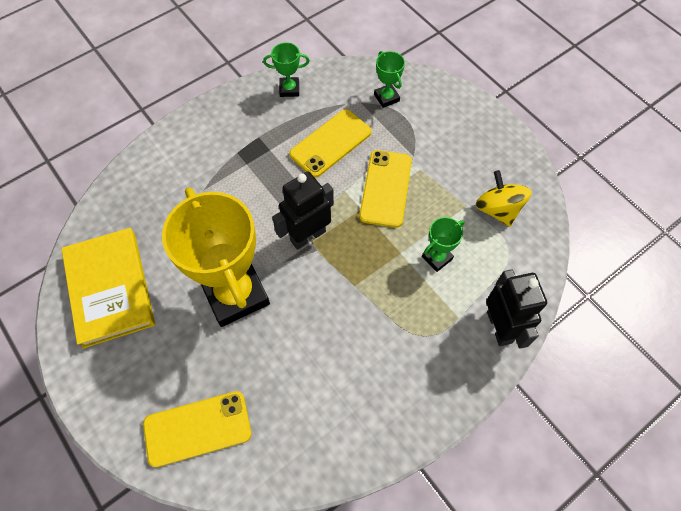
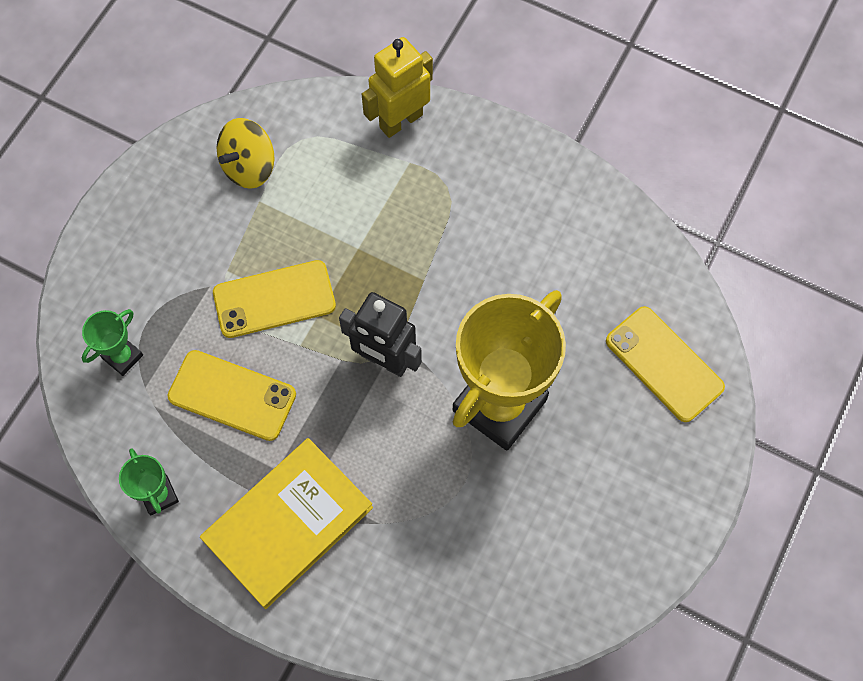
camera: 115 degrees left, 5 degrees up
(110, 288) = (568, 557): yellow book -> yellow book (288, 524)
(437, 258) = (346, 208): green trophy -> none
(499, 327) = (400, 121): black robot -> yellow robot

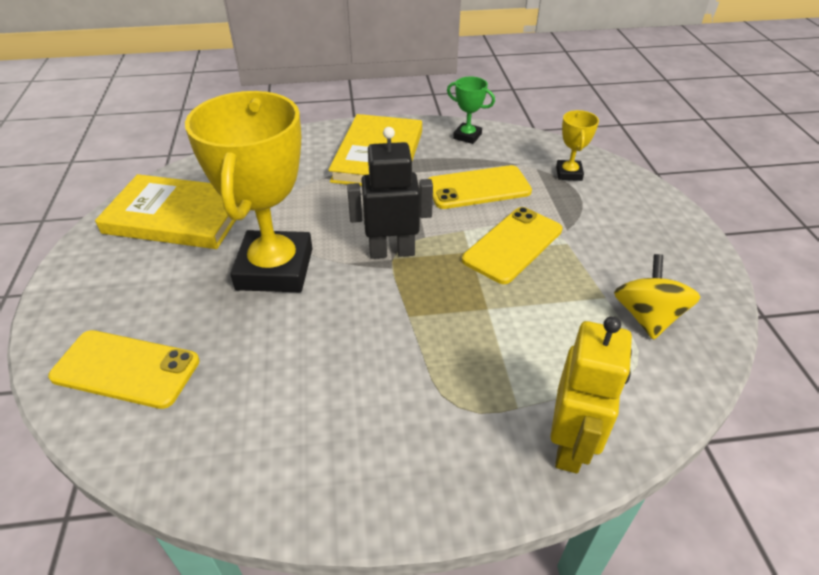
camera: 145 degrees right, 25 degrees down
(123, 357) = (569, 173): green trophy -> yellow trophy
(558, 550) = (177, 216): none -> yellow book

